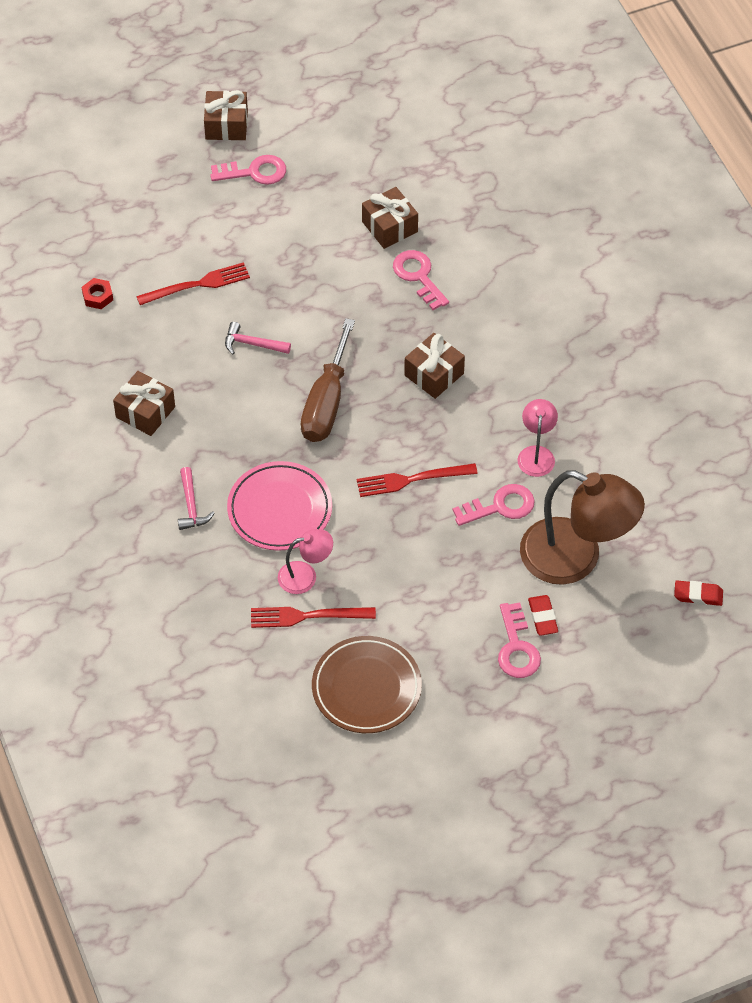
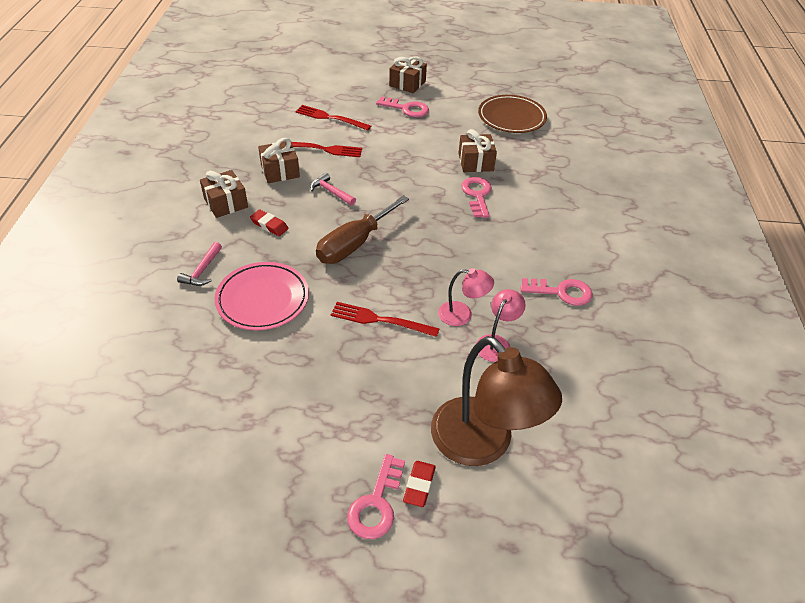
camera: 25 degrees right, 10 degrees down
(98, 296) = (255, 134): red nut -> none
(305, 576) = (241, 355): pink lamp -> pink lamp (462, 315)
(307, 616) = (216, 387): red fork -> red fork (330, 118)
(366, 688) = (214, 474): brown plate -> brown plate (511, 117)
(434, 374) = (448, 256): brown gift -> brown gift (280, 171)
(500, 506) = (440, 370): pink key -> pink key (561, 292)
(698, 595) = (589, 537): red eraser -> red eraser (269, 225)

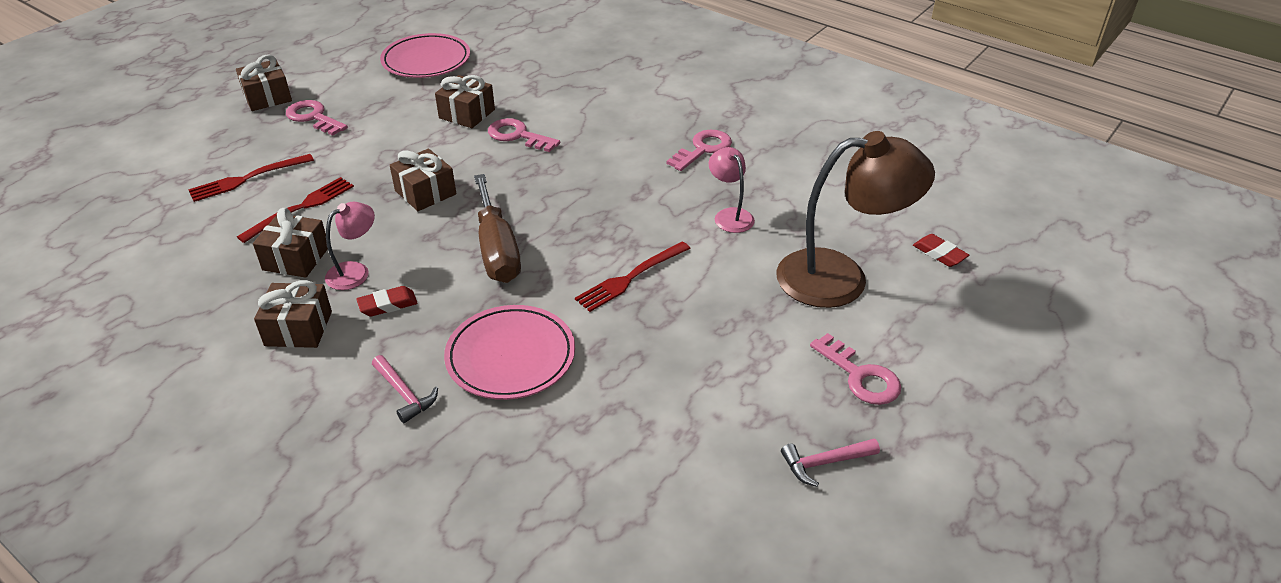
camera: 55 degrees left, 5 degrees down
(331, 192) = (387, 232): pink hammer -> pink hammer (824, 463)
(381, 187) = (425, 192): none -> brown gift
(406, 109) = (313, 117): pink key -> pink key turned 105 degrees counterclockwise
(419, 485) = (858, 338): red eraser -> red eraser (939, 254)
(462, 315) = (675, 220): pink lamp -> pink lamp (355, 271)
(511, 117) = (426, 61): brown plate -> pink plate

